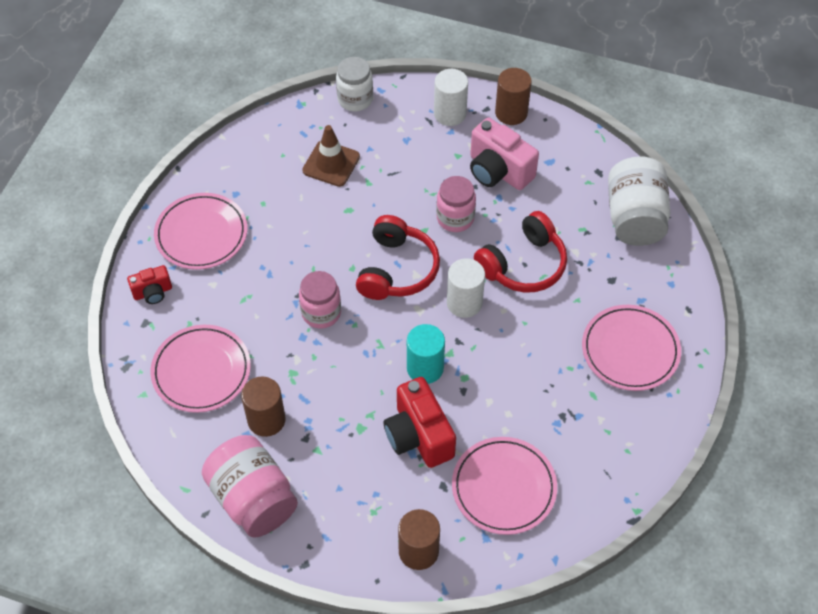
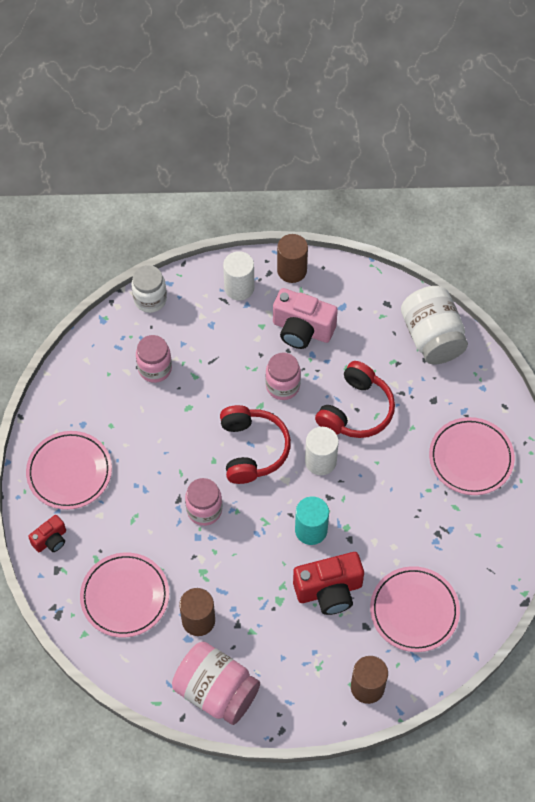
camera: 20 degrees left, 5 degrees up
(331, 164) = (155, 368): brown traffic cone -> pink jar
(418, 436) = (329, 591): red camera -> red camera turned 60 degrees counterclockwise

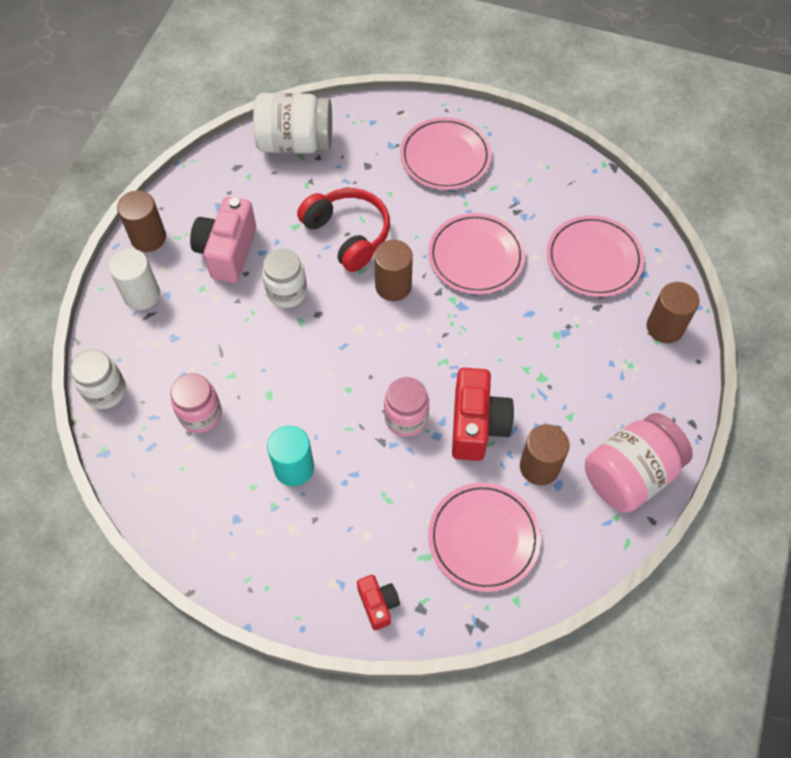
camera: 70 degrees left, 0 degrees up
(69, 472) = (295, 554): pink plate -> pink plate (476, 256)
(252, 449) = (351, 346): red headphones -> none
(282, 386) = (287, 292): pink jar -> white jar
(302, 330) = (227, 252): pink camera -> pink camera turned 150 degrees clockwise
(311, 530) = (470, 321): turquoise cylinder -> turquoise cylinder (294, 468)
(320, 461) = (393, 286): white cylinder -> brown cylinder
(329, 591) = (546, 327): red camera -> red camera (477, 425)

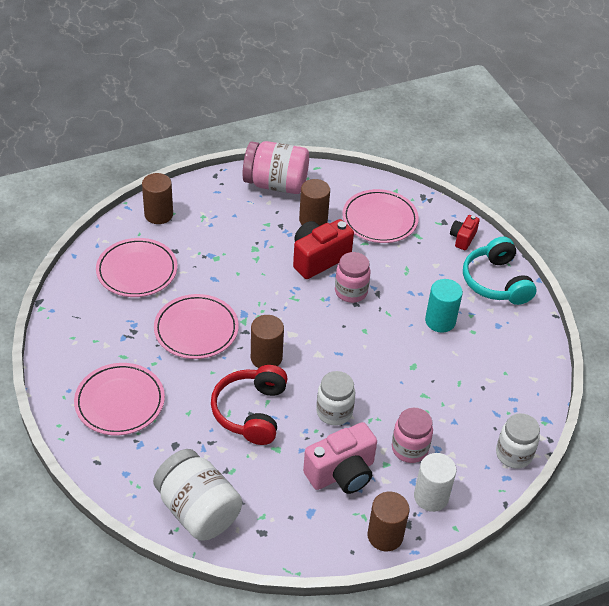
camera: 135 degrees left, 15 degrees down
(201, 414) = (465, 390): pink jar -> pink jar (409, 448)
(288, 576) = (496, 282): none -> turquoise headphones

